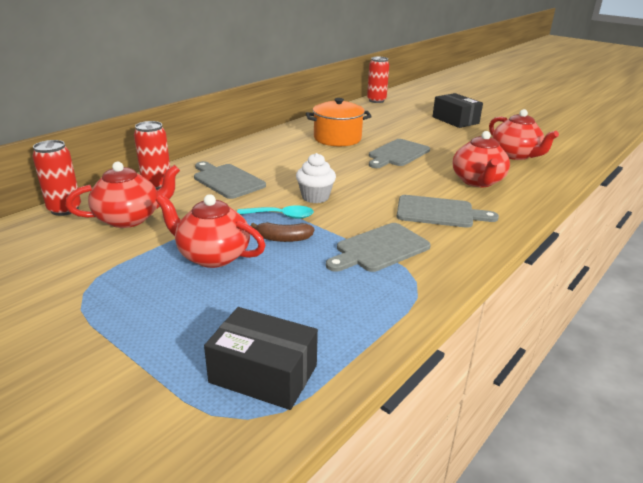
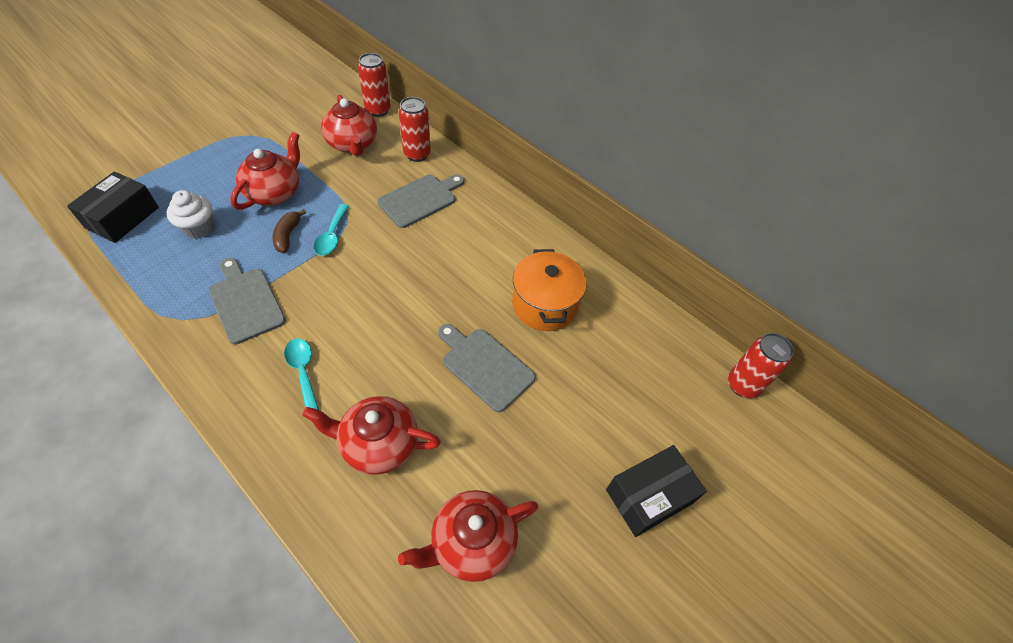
camera: 90 degrees right, 25 degrees up
(315, 197) = (367, 265): white cupcake -> white cupcake (199, 228)
(439, 212) = (303, 372): grey cutting board -> turquoise spoon

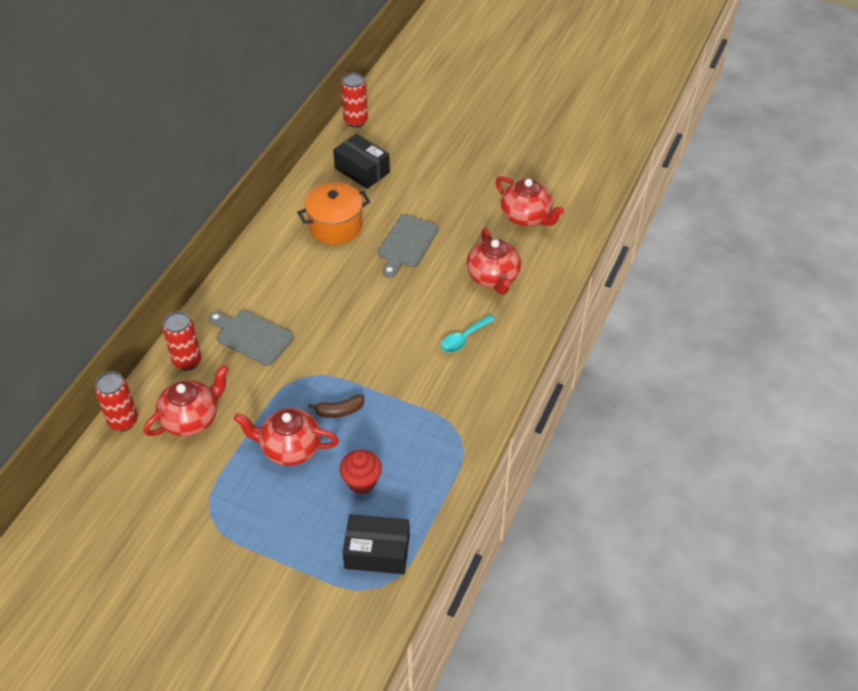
camera: 105 degrees left, 5 degrees down
(199, 228) = (361, 481): white cupcake -> red cupcake
(245, 302) = (423, 403): grey cutting board -> none
(332, 236) = (325, 380): turquoise spoon -> none
(649, 496) = (456, 151): black box -> black box (362, 170)

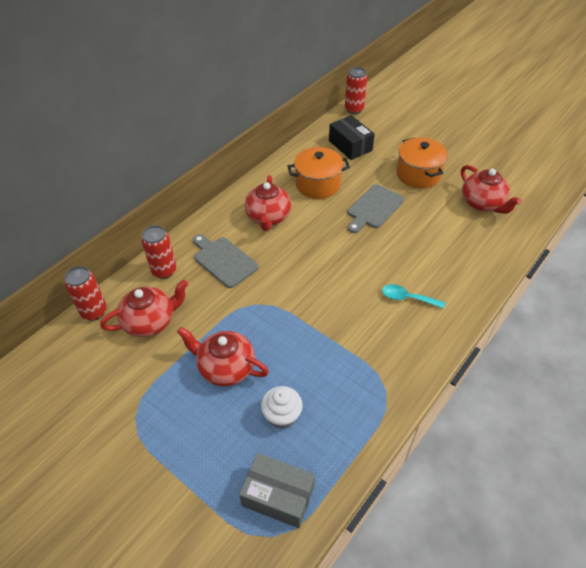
camera: 15 degrees right, 0 degrees up
(339, 411) = (279, 342): brown banana -> none
(361, 481) = (282, 416): red cupcake -> white cupcake
(377, 552) = (278, 495): black box -> grey box
(449, 194) = (418, 174): none -> orange pot
(464, 338) = (407, 298): turquoise spoon -> turquoise spoon turned 45 degrees clockwise
(493, 277) = (444, 249): red teapot -> red teapot (268, 217)

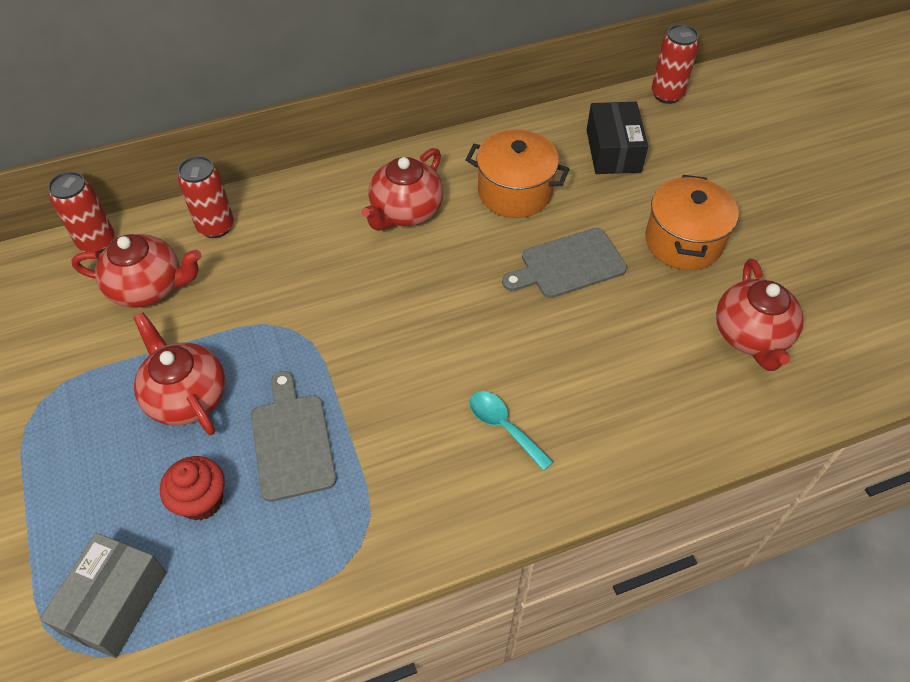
camera: 30 degrees right, 5 degrees up
(223, 260) = (298, 247): grey cutting board -> grey cutting board (292, 441)
(278, 495) = (114, 602): grey box -> grey box turned 60 degrees clockwise
(282, 416) = (201, 501): white cupcake -> red cupcake

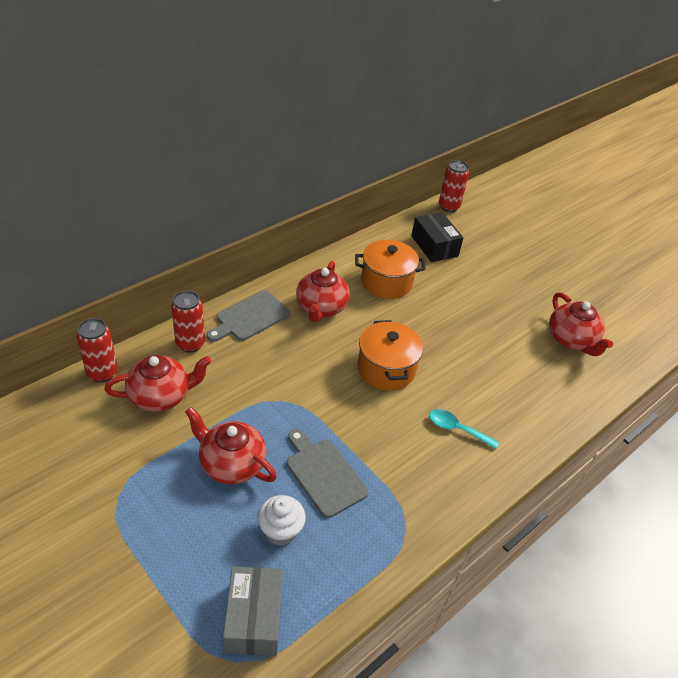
camera: 25 degrees left, 10 degrees down
(201, 501) = (280, 531): red cupcake -> white cupcake
(568, 265) = (444, 321): grey cutting board -> grey cutting board (250, 317)
(683, 241) = (504, 293): orange pot -> orange pot (386, 369)

